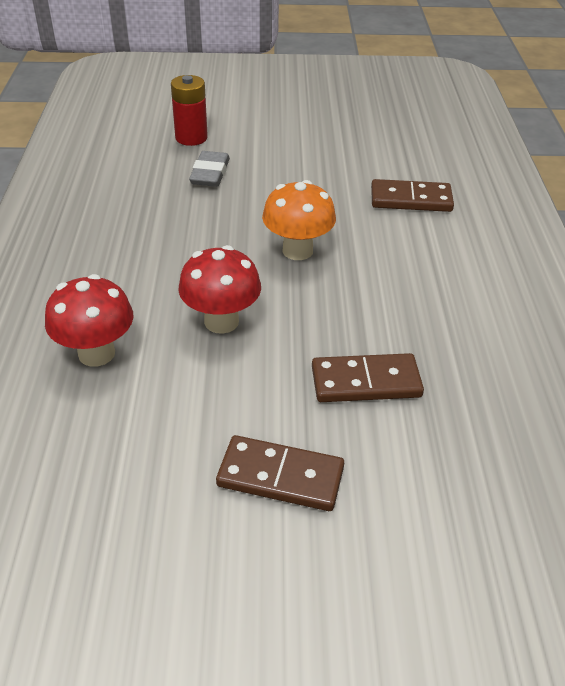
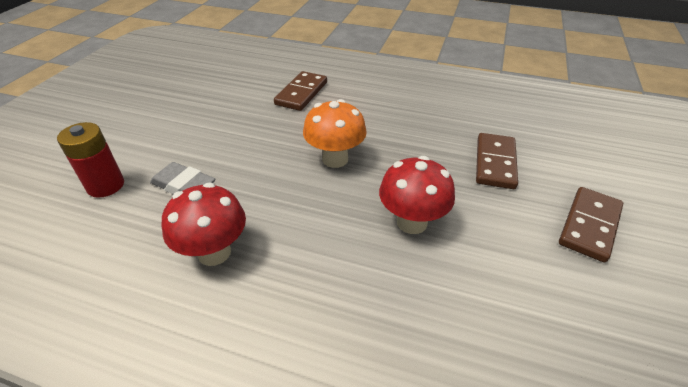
camera: 70 degrees left, 0 degrees up
(96, 353) = (436, 324): red mushroom -> red mushroom (214, 252)

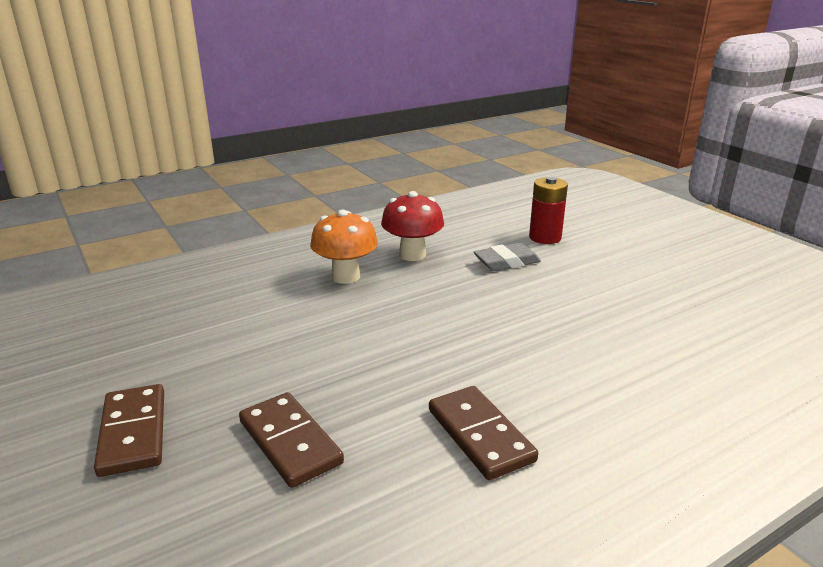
camera: 130 degrees right, 15 degrees down
(301, 93) = (628, 376): brown domino -> brown domino (480, 435)
(335, 159) = (450, 338): orange mushroom -> orange mushroom (346, 276)
(412, 222) = (312, 336): red mushroom -> none

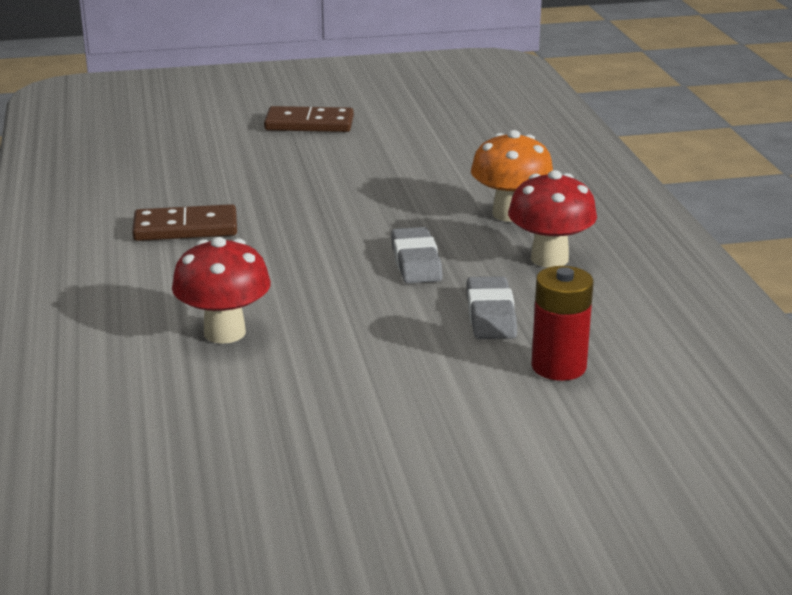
camera: 110 degrees right, 0 degrees up
(289, 442) = (249, 166): brown domino -> none
(455, 298) = (416, 262): none -> grey eraser
(635, 351) = (224, 332): none -> red mushroom

